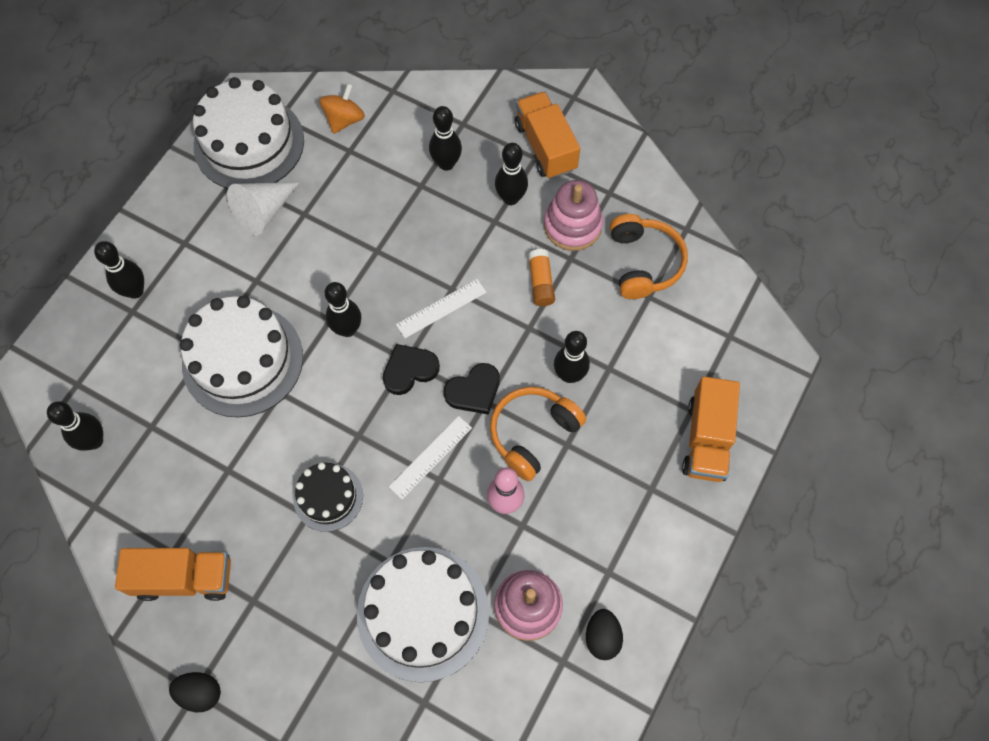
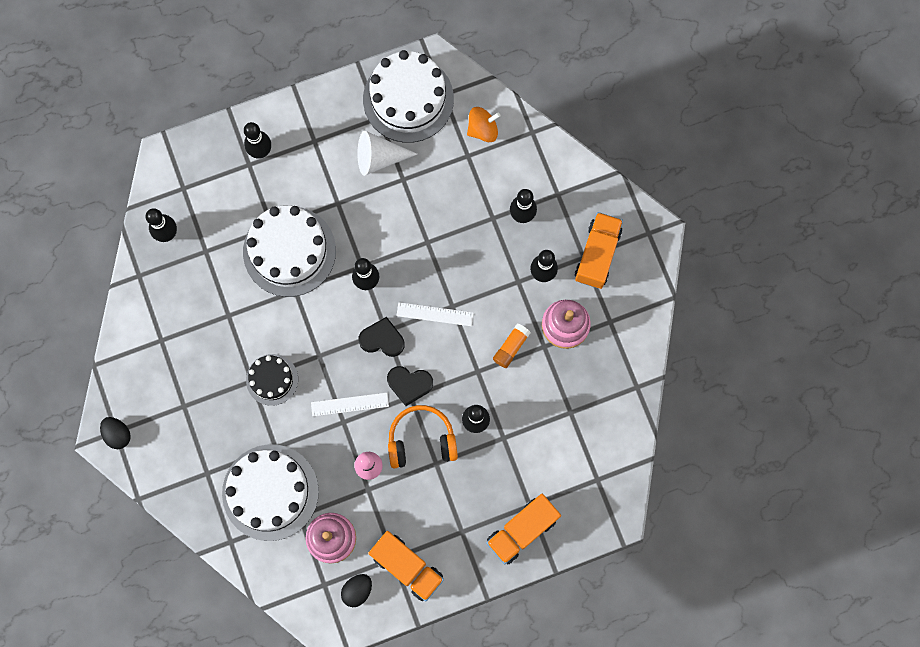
camera: 40 degrees right, 10 degrees up
(184, 578) = (157, 361): orange truck -> orange truck (407, 567)
(644, 263) = (588, 387): orange headphones -> none

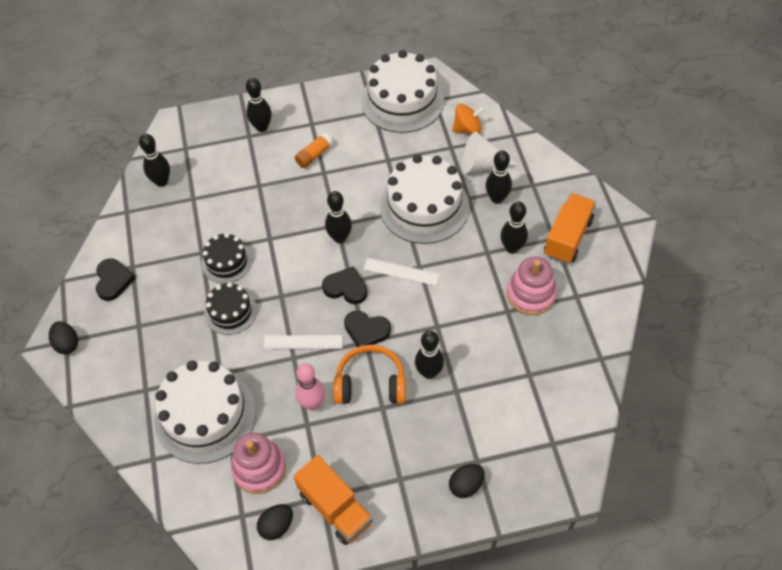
camera: 10 degrees right, 20 degrees down
(146, 359) = (113, 281): none -> black heart
(256, 323) = (226, 261): none -> black cake
(289, 251) = (271, 206): white cake -> white cake (424, 206)
(379, 158) = (368, 141): white cone -> white cone (482, 165)
(511, 347) = (473, 308): orange glue stick -> orange glue stick (314, 155)
(522, 530) = (466, 485): orange truck -> black egg

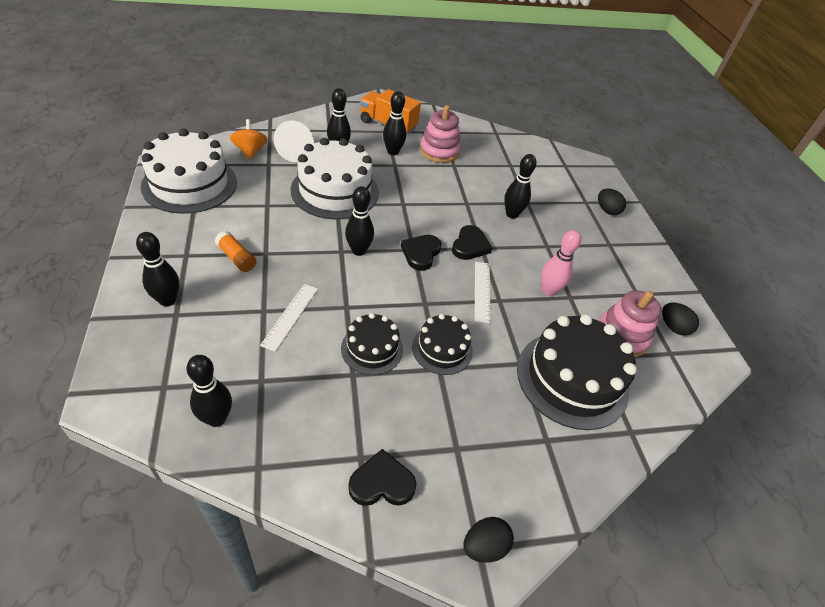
camera: 95 degrees left, 10 degrees down
(205, 415) = (572, 379): white cake -> black cake
(335, 508) = (645, 286): orange truck -> none
(370, 383) = (524, 250): orange headphones -> none
(401, 271) = (407, 215): white ruler -> white ruler (290, 316)

